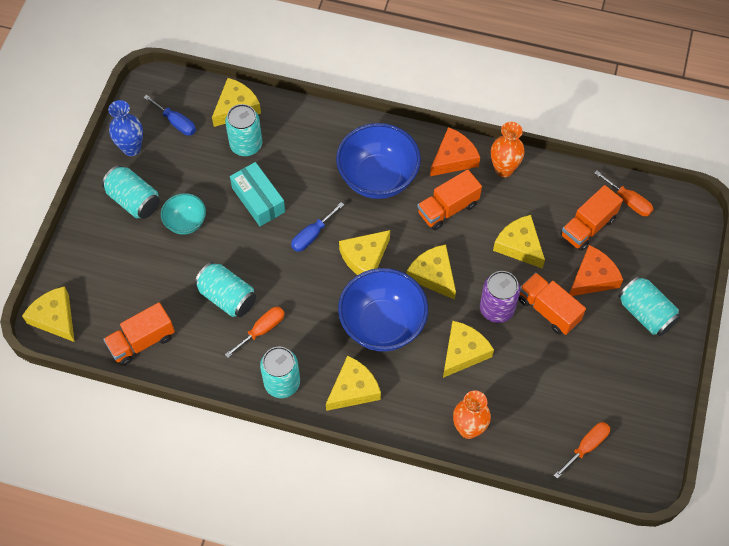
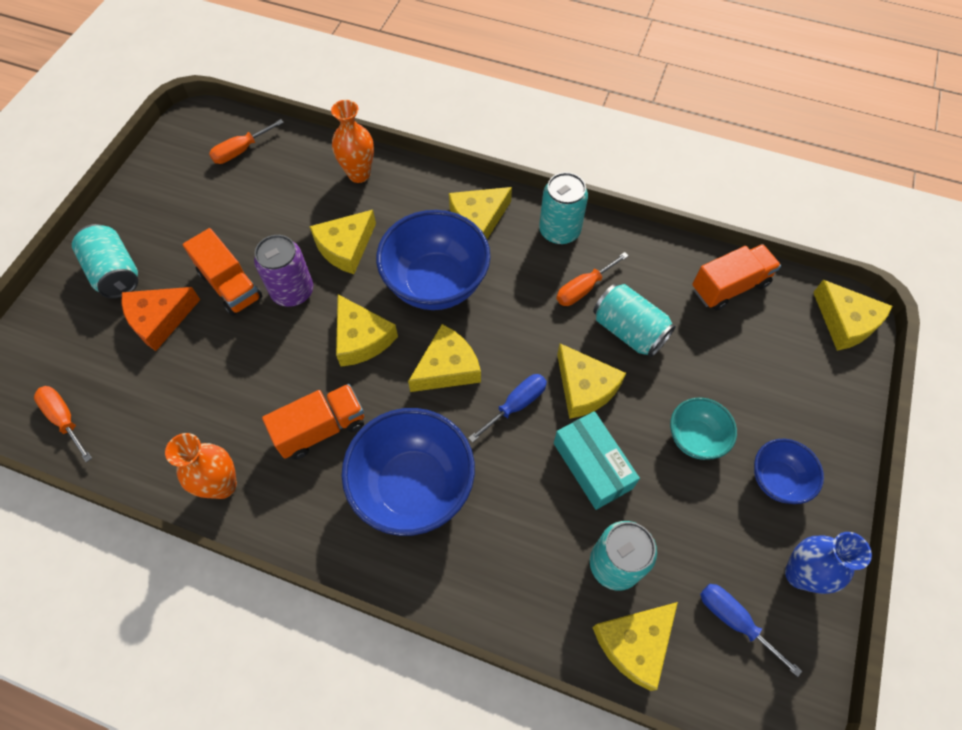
camera: 175 degrees left, 0 degrees up
(134, 200) = (777, 480): turquoise can -> blue bowl
(453, 158) = (292, 511): orange cheese -> none
(519, 245) = (238, 368): yellow cheese -> yellow cheese (584, 387)
(588, 227) = (137, 386): orange truck -> none

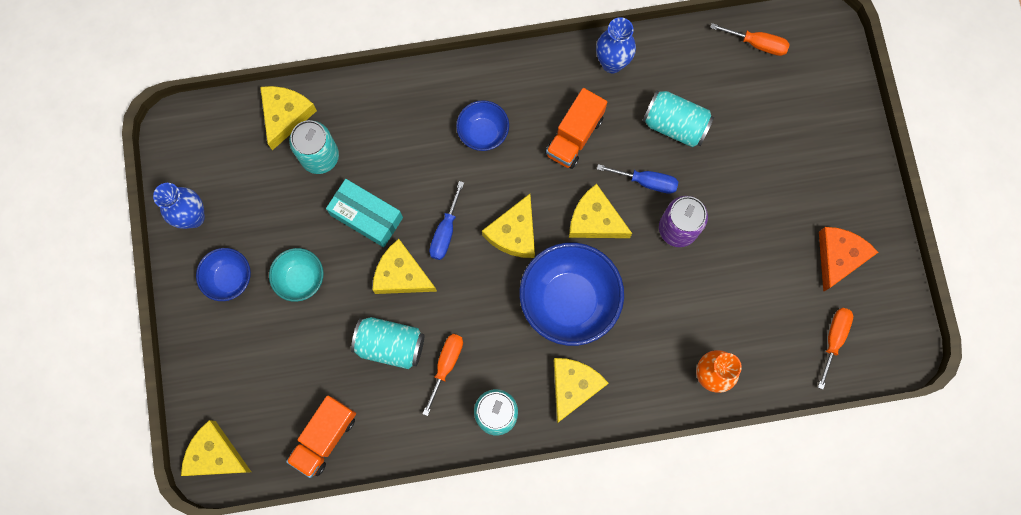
camera: 150 degrees right, 15 degrees up
(115, 273) = (829, 165): turquoise can -> turquoise can (675, 125)
(160, 319) = (759, 148): orange cheese -> orange cheese (838, 257)
(222, 485) = (612, 63): orange vase -> blue vase
(230, 285) = (730, 206): orange truck -> none
(345, 247) = (666, 293): yellow cheese -> none
(413, 486) = (483, 133): blue bowl -> blue bowl, size x0.53
(734, 620) = (227, 163): blue screwdriver -> blue screwdriver (646, 182)

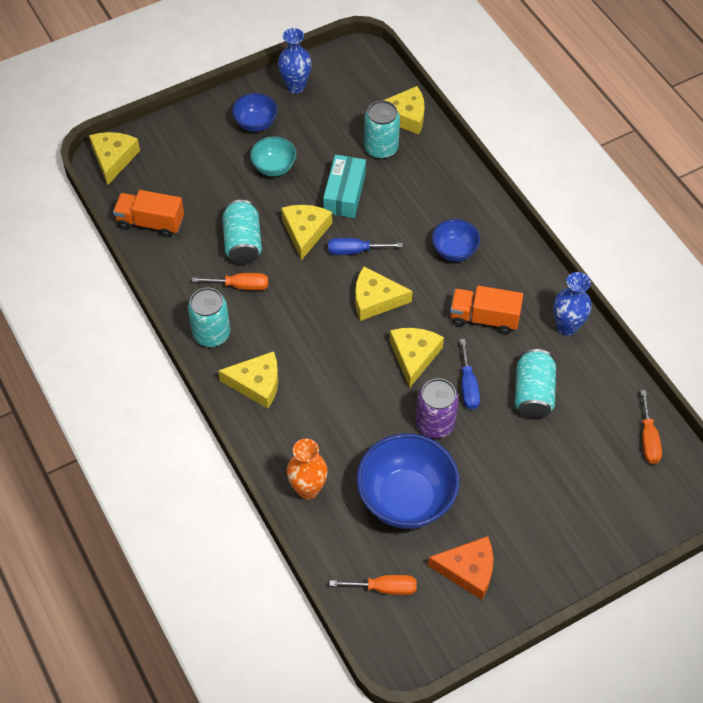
camera: 70 degrees right, 20 degrees down
(569, 301) = (332, 358): blue bowl -> blue bowl (406, 499)

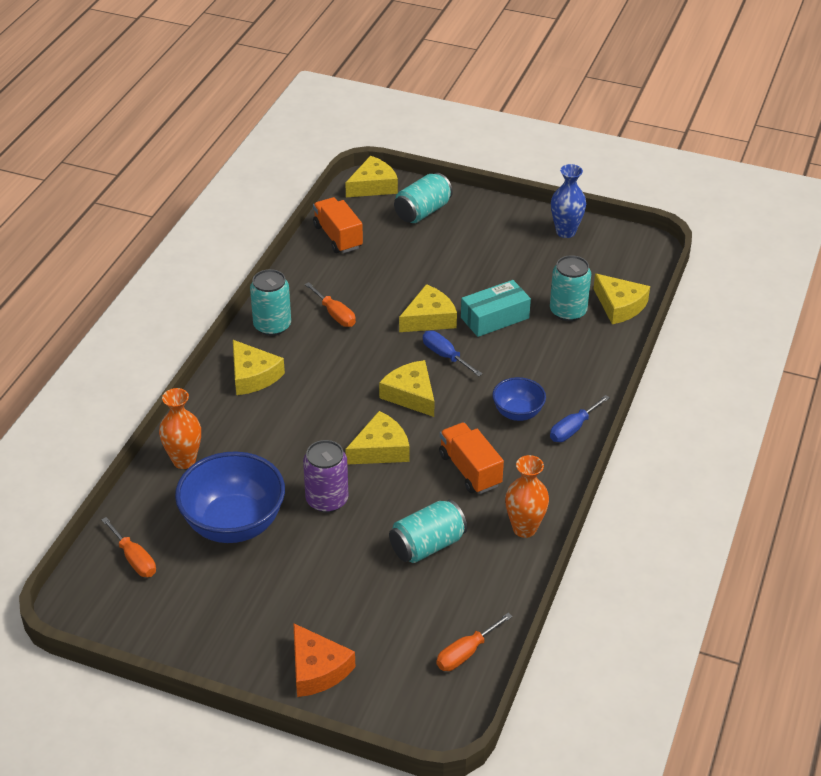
camera: 50 degrees right, 15 degrees down
(243, 242) = (377, 292): turquoise can -> turquoise can (422, 212)
(256, 123) = (500, 233): blue bowl -> none
(274, 167) = (470, 266): turquoise bowl -> none
(468, 386) = (388, 499): blue screwdriver -> blue screwdriver (573, 429)
(468, 570) = (201, 603): orange cheese -> orange cheese (317, 669)
(566, 327) = (524, 528): blue vase -> orange vase

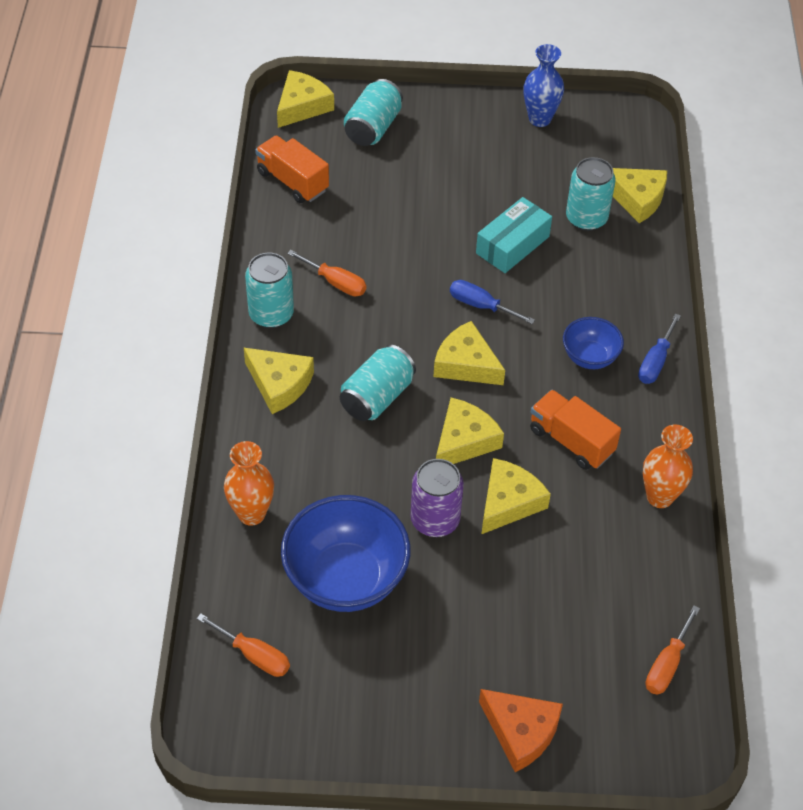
camera: 20 degrees left, 10 degrees up
(427, 545) = (568, 546): turquoise can -> turquoise can (377, 397)
(429, 318) = (442, 263): yellow cheese -> yellow cheese (508, 502)

